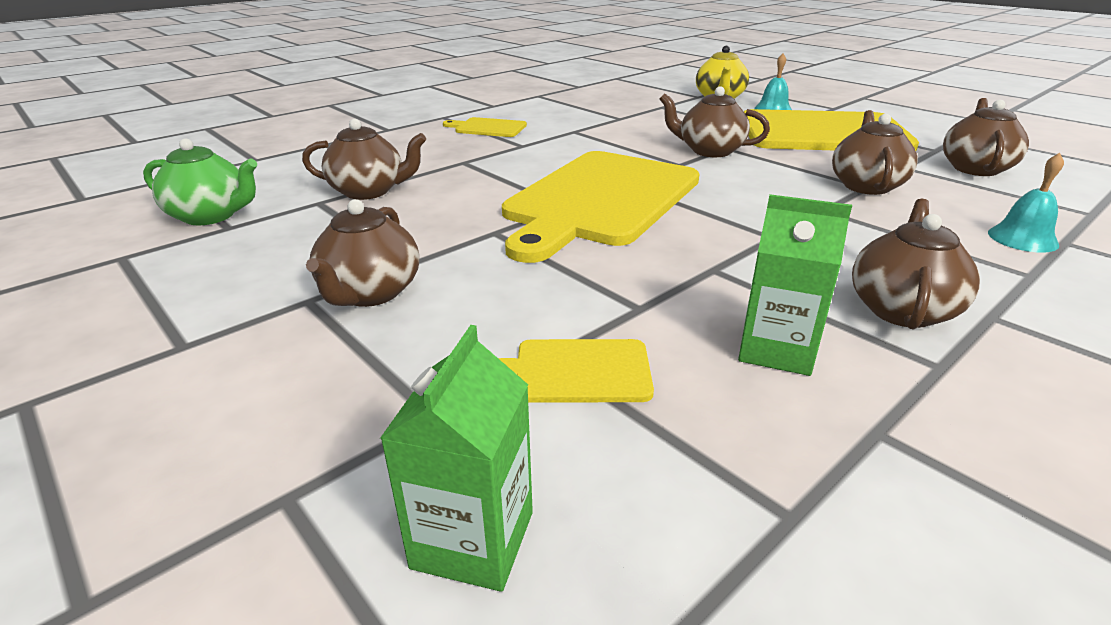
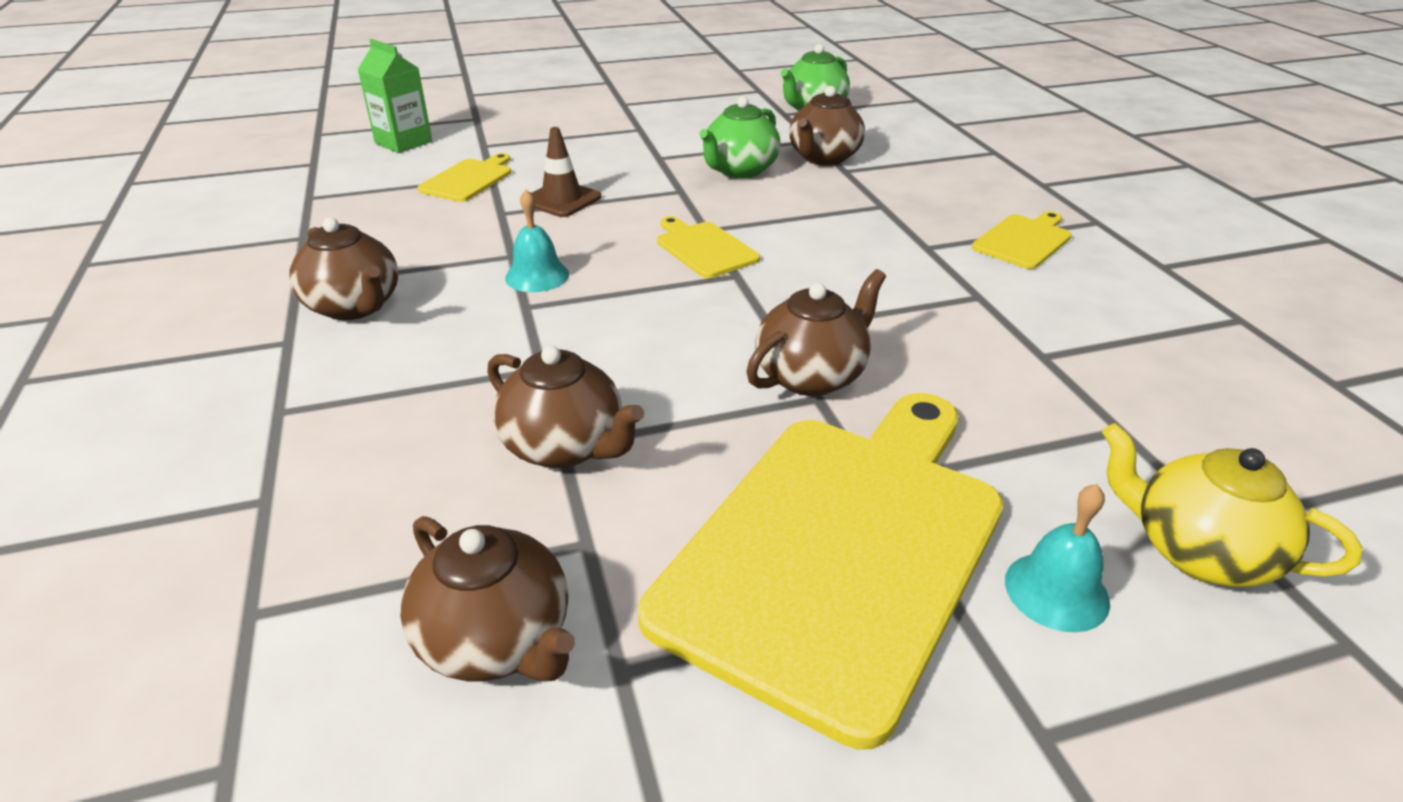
camera: 115 degrees right, 5 degrees up
(370, 293) = (628, 143): brown teapot -> none
(423, 218) = (739, 170): none -> green teapot
(572, 283) = (562, 200): none -> brown traffic cone
(600, 200) = (704, 248): yellow cutting board -> yellow cutting board, size x0.43
(776, 349) = (396, 239): green carton -> none
(1022, 238) = (314, 470): turquoise bell -> turquoise bell (537, 276)

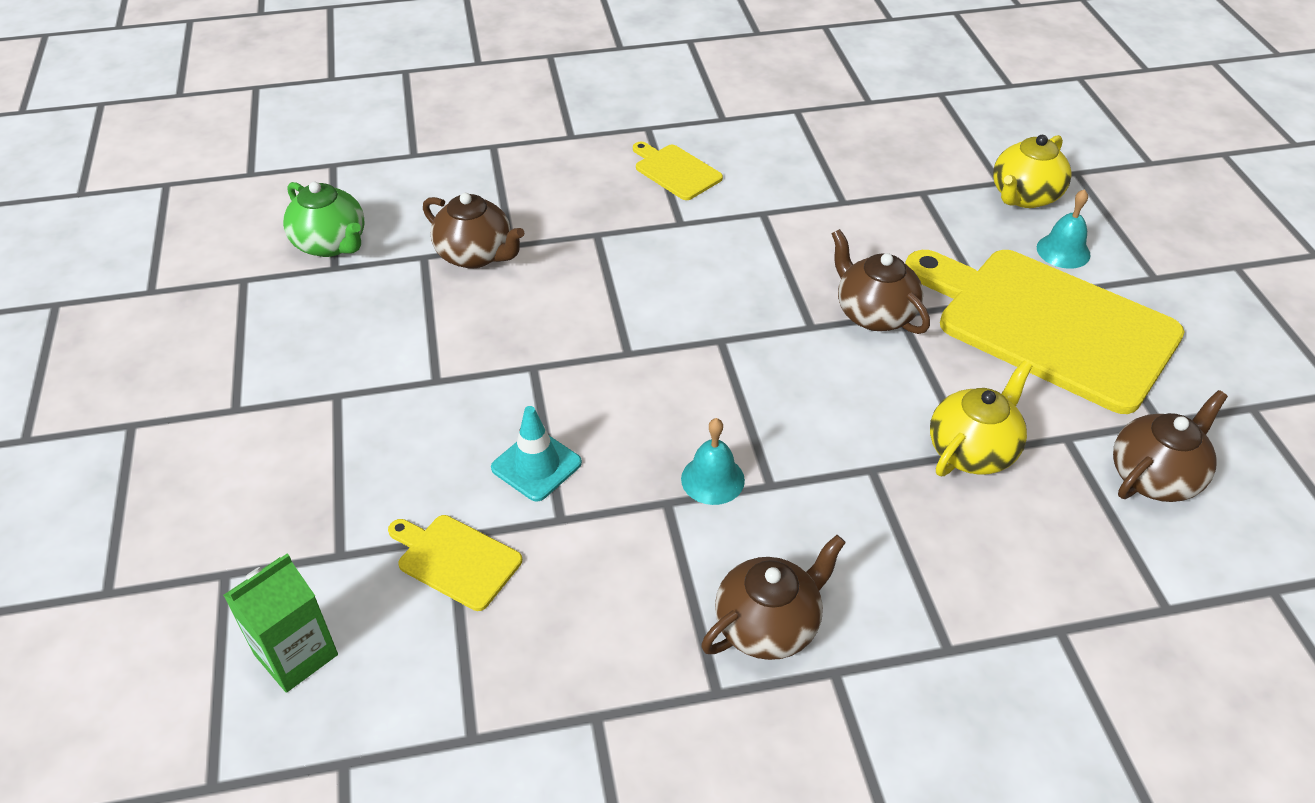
camera: 85 degrees left, 10 degrees up
(562, 200) = (536, 465): brown traffic cone -> turquoise traffic cone
(565, 447) = (972, 450): brown teapot -> yellow teapot
(704, 248) = (668, 357): yellow cutting board -> none
(739, 170) = (491, 319): green teapot -> none

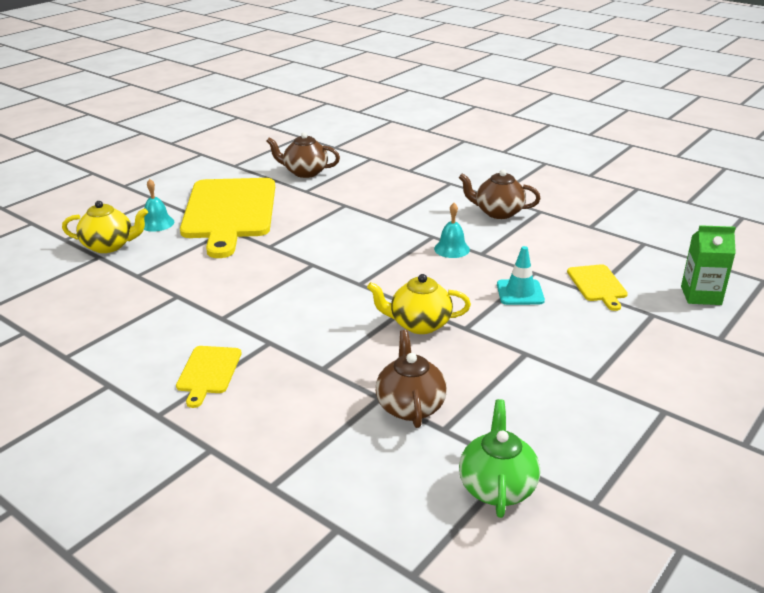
camera: 130 degrees left, 15 degrees down
(874, 313) = (278, 252): brown teapot -> none
(972, 450) = (343, 205): yellow teapot -> yellow teapot (419, 324)

